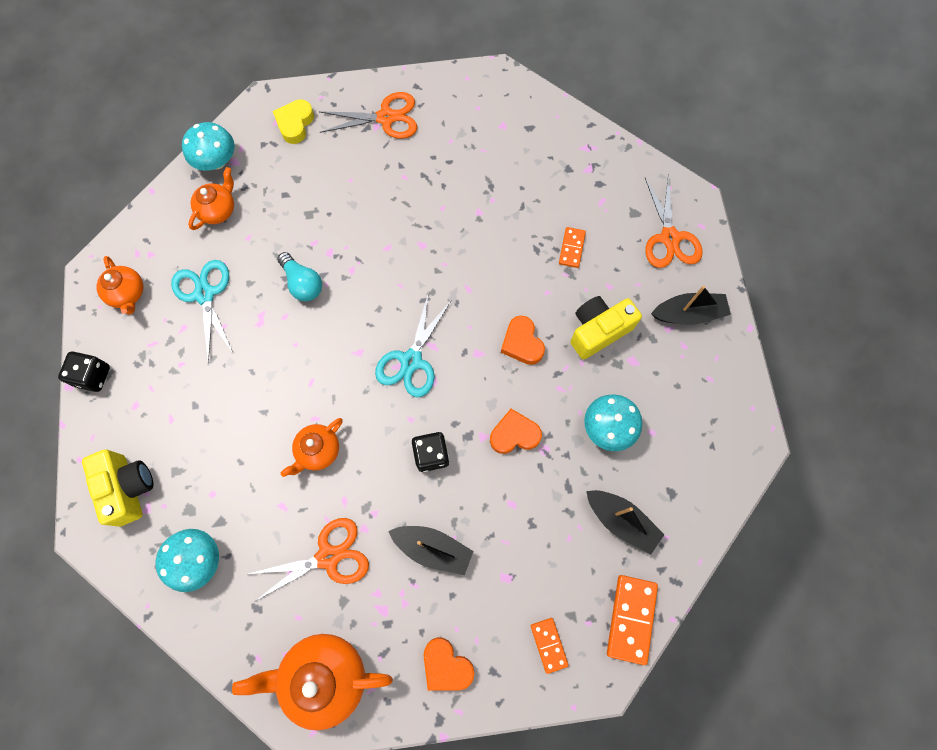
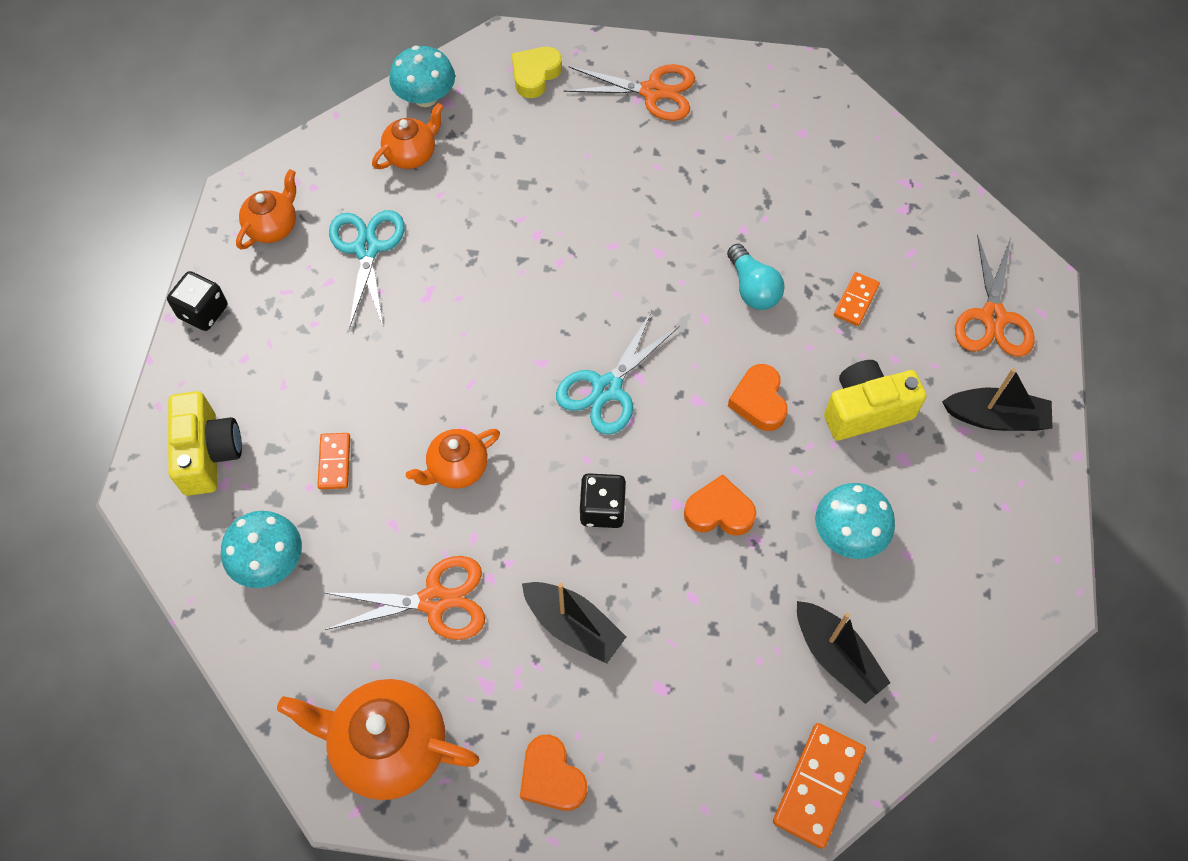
camera: 15 degrees right, 10 degrees down
(128, 294) = (273, 226): orange teapot -> orange teapot turned 135 degrees counterclockwise
(303, 283) = (493, 263): turquoise light bulb -> turquoise light bulb (752, 288)
(548, 645) = (696, 789): orange domino -> orange domino (334, 462)

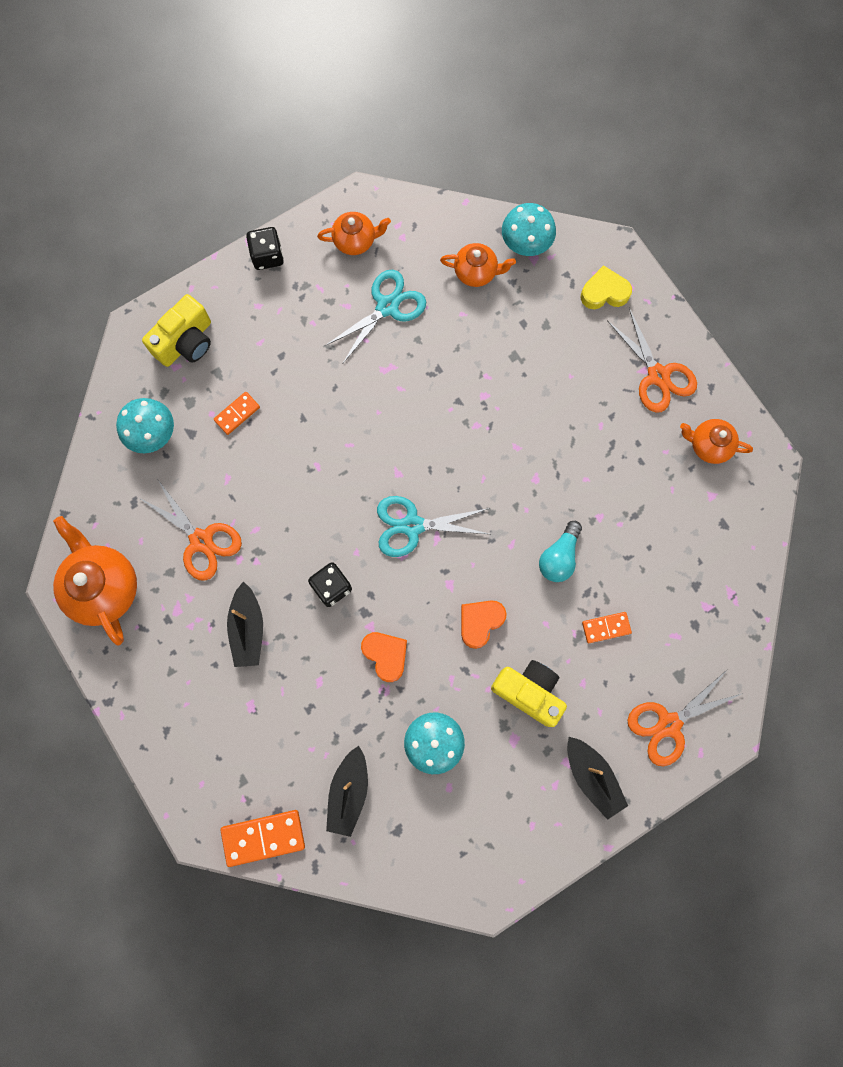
camera: 50 degrees right, 15 degrees up
(457, 468) = (289, 484): orange teapot -> orange teapot (709, 445)
(552, 777) = (154, 687): orange heart -> none

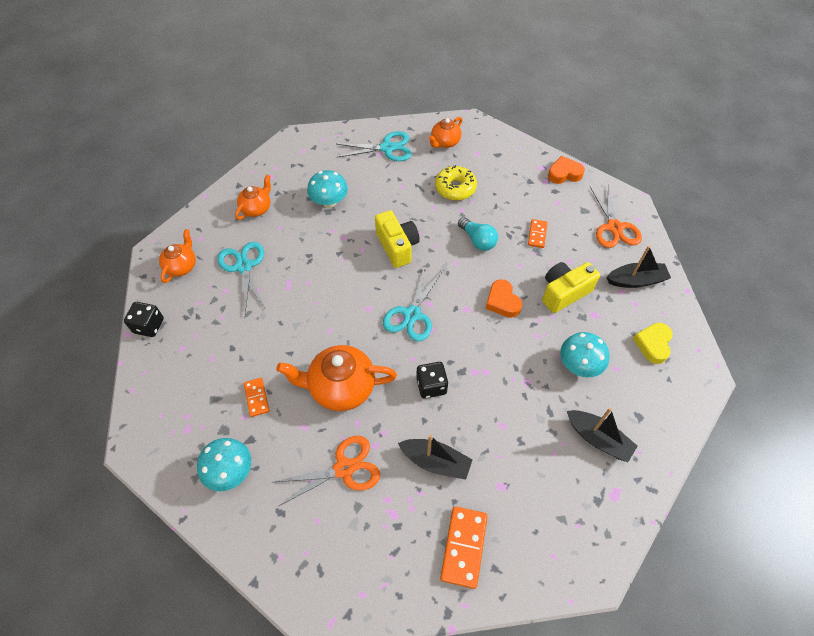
camera: 65 degrees left, 20 degrees down
(103, 587) = (340, 572): orange teapot -> orange teapot (341, 387)
(186, 342) = (172, 412): yellow camera -> yellow camera (397, 246)
(263, 837) = (616, 521): orange domino -> orange domino (464, 547)
(386, 655) = (500, 370): orange heart -> orange heart (564, 174)
(526, 242) = (256, 176): turquoise mushroom -> turquoise mushroom (329, 201)
(604, 292) = (317, 152): yellow heart -> yellow heart (653, 344)
(632, 493) = (455, 188): none -> yellow donut
(658, 375) = (387, 148): orange scissors -> turquoise scissors

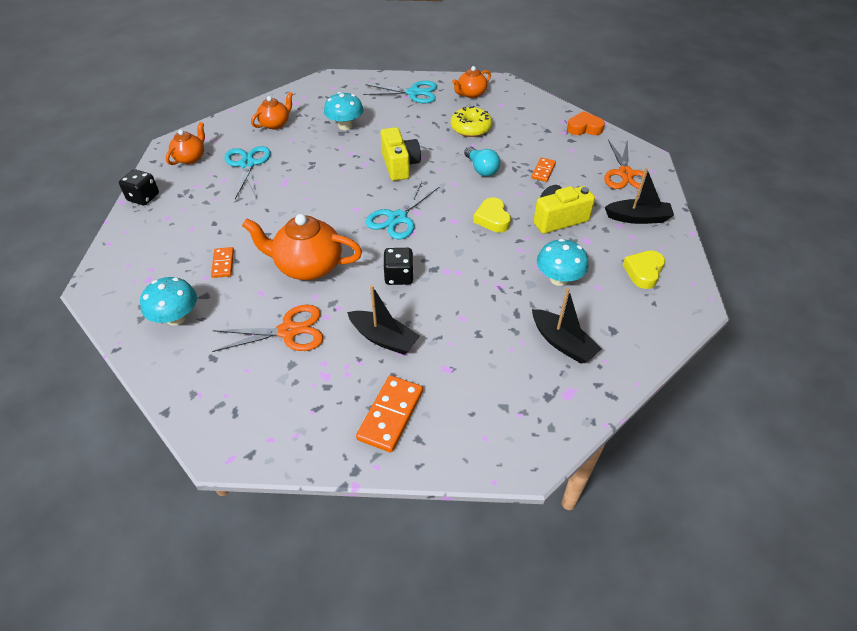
camera: 10 degrees right, 10 degrees down
(502, 301) = (492, 219): orange heart -> yellow heart

